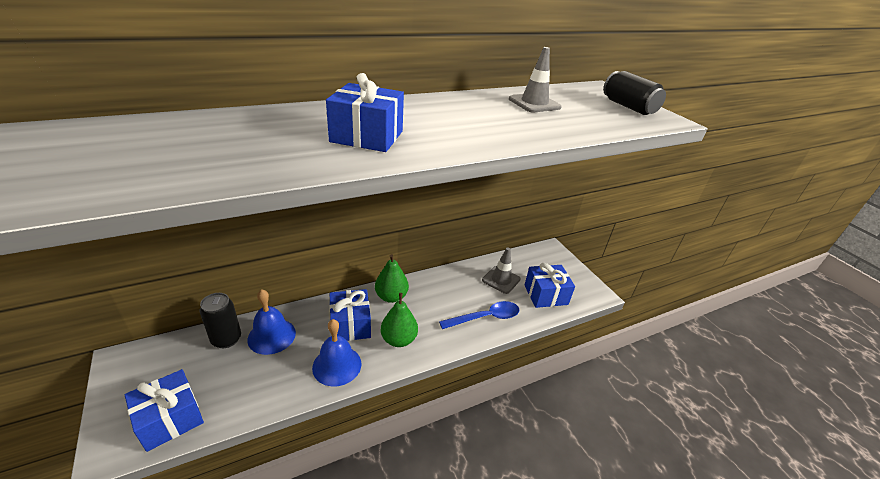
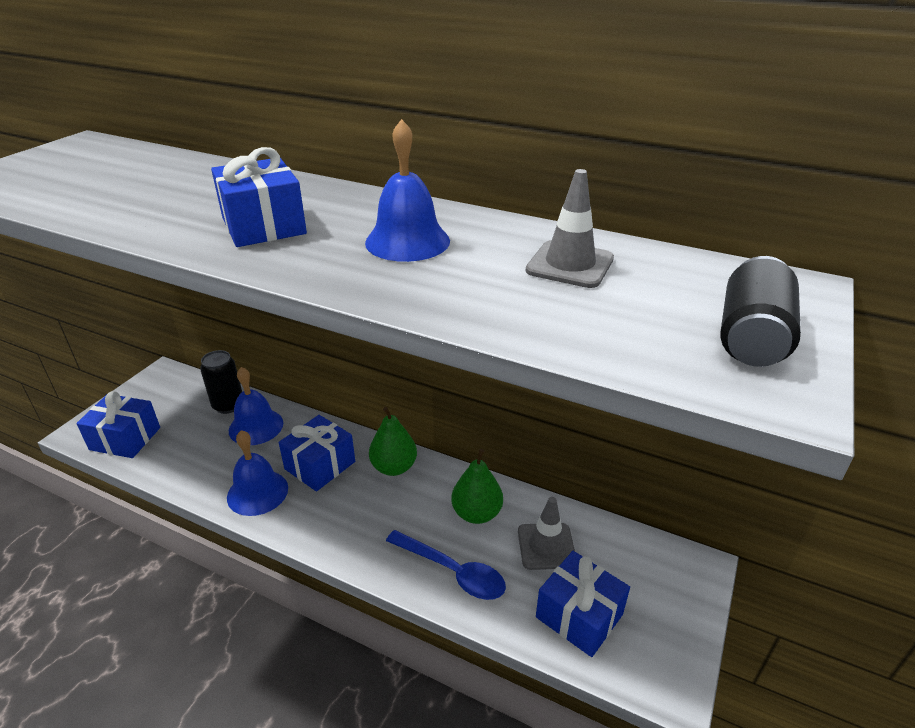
camera: 55 degrees right, 0 degrees up
(399, 339) = (335, 515): green pear -> green pear (476, 513)
(457, 117) = (407, 241): none -> blue bell

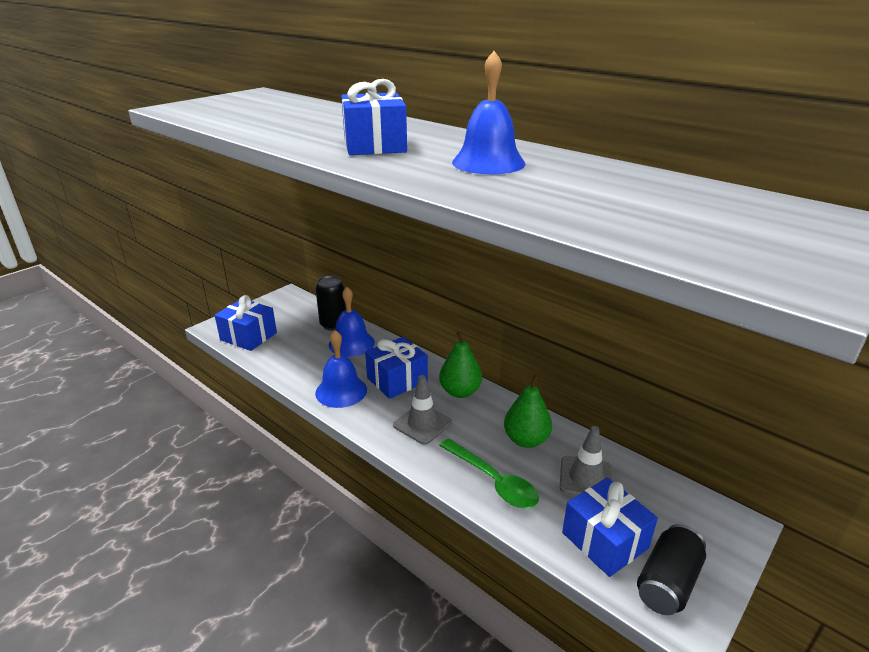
camera: 15 degrees right, 5 degrees down
(453, 572) = (493, 481): blue spoon -> green spoon
(570, 265) = (628, 188): grey traffic cone -> grey traffic cone (422, 424)
(751, 337) = (789, 247): black can -> black can (668, 582)

